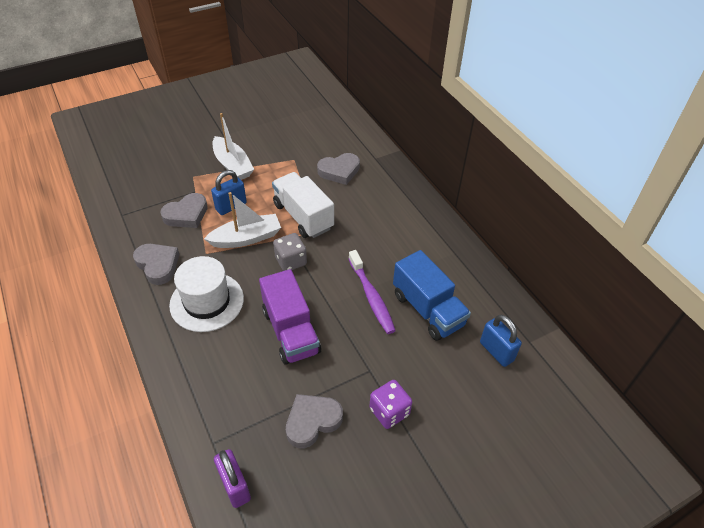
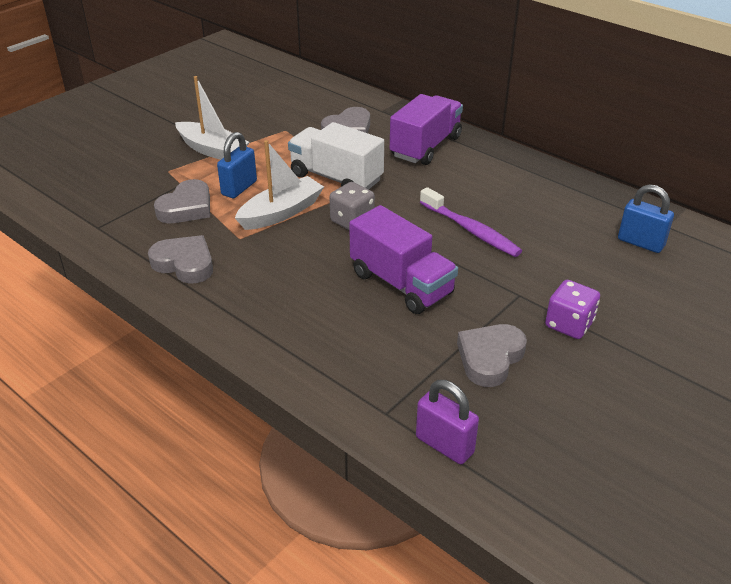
camera: 20 degrees left, 10 degrees down
(207, 301) = (276, 283): white hat -> none
(387, 204) = (426, 147): none -> purple truck
(428, 310) = (541, 226): blue truck -> none

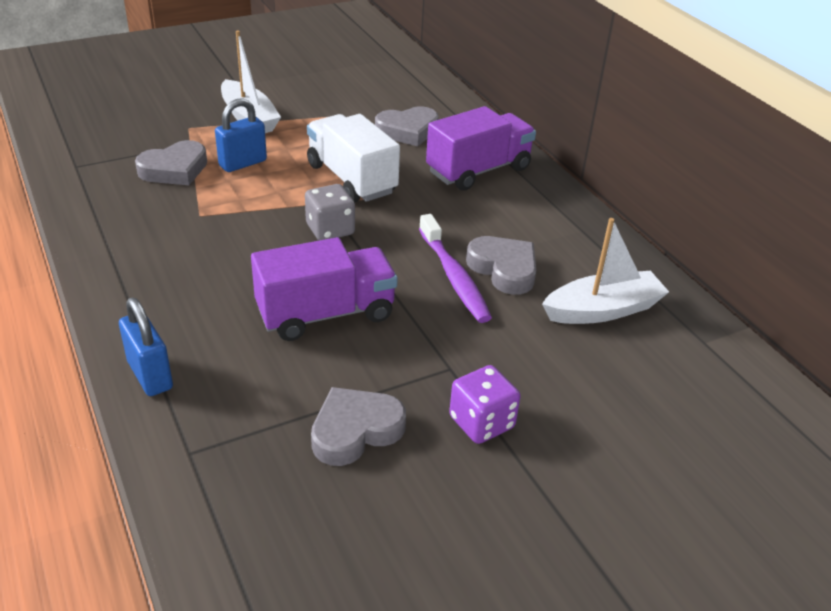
camera: 20 degrees right, 0 degrees up
(184, 264) = (124, 226): grey heart -> grey heart (504, 269)
(281, 213) = (263, 200): white boat -> white boat (603, 310)
(401, 284) = (326, 314): purple truck -> purple truck turned 90 degrees counterclockwise
(444, 445) = (221, 513): purple padlock -> none
(640, 243) = (652, 352): blue padlock -> blue padlock (150, 375)

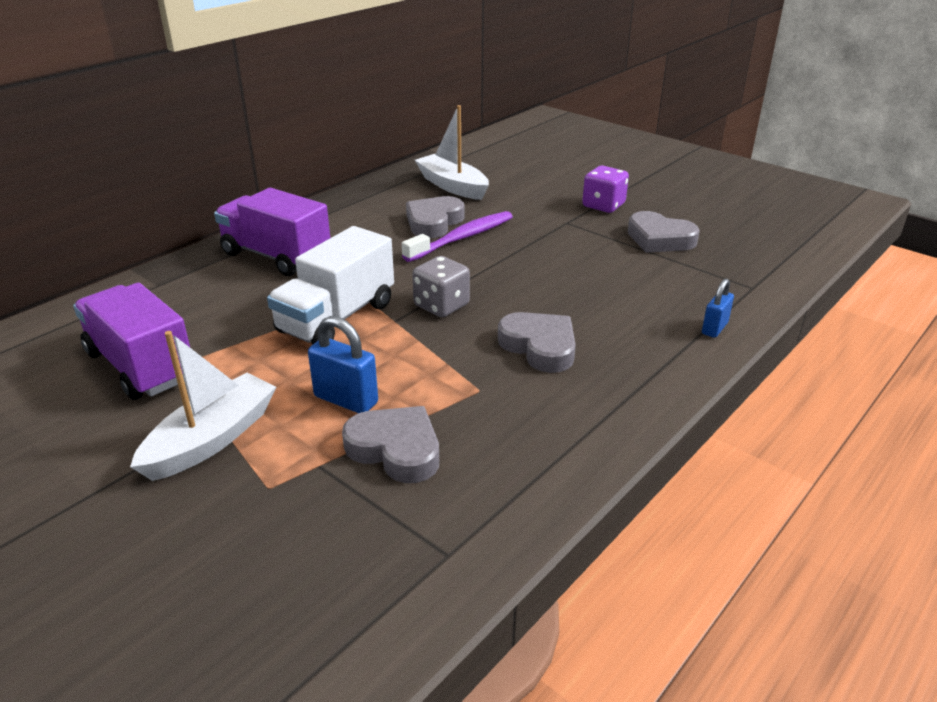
camera: 110 degrees left, 5 degrees down
(150, 375) = (714, 328): blue padlock -> blue padlock, size x0.65
(326, 314) = (561, 277): purple truck -> purple truck (141, 366)
(407, 131) = (203, 310): grey heart -> grey heart (539, 347)

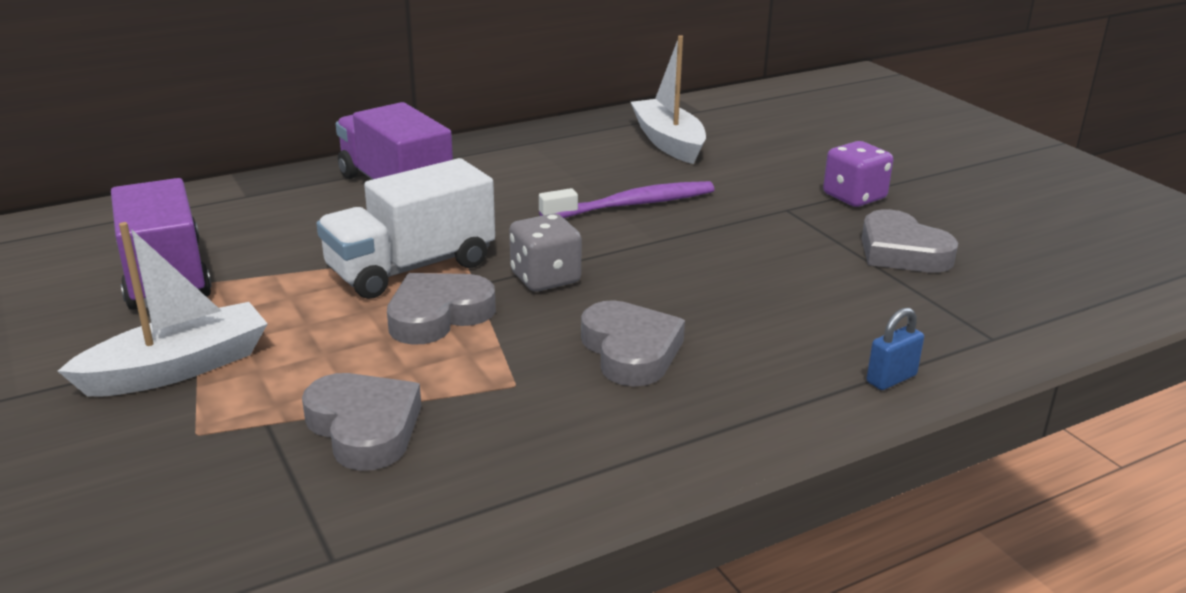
camera: 20 degrees right, 5 degrees down
(346, 400) = (351, 360): blue padlock -> none
(434, 222) = (611, 180): grey heart -> grey heart (438, 315)

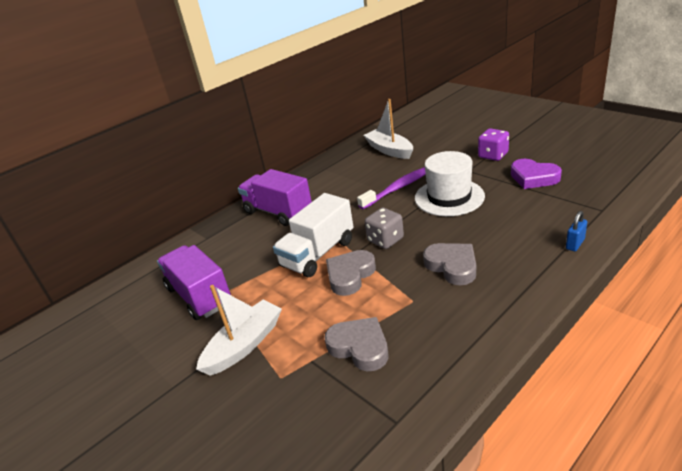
camera: 10 degrees left, 5 degrees up
(716, 242) = (449, 197): none -> white hat
(901, 252) = (533, 178): grey heart -> purple heart

